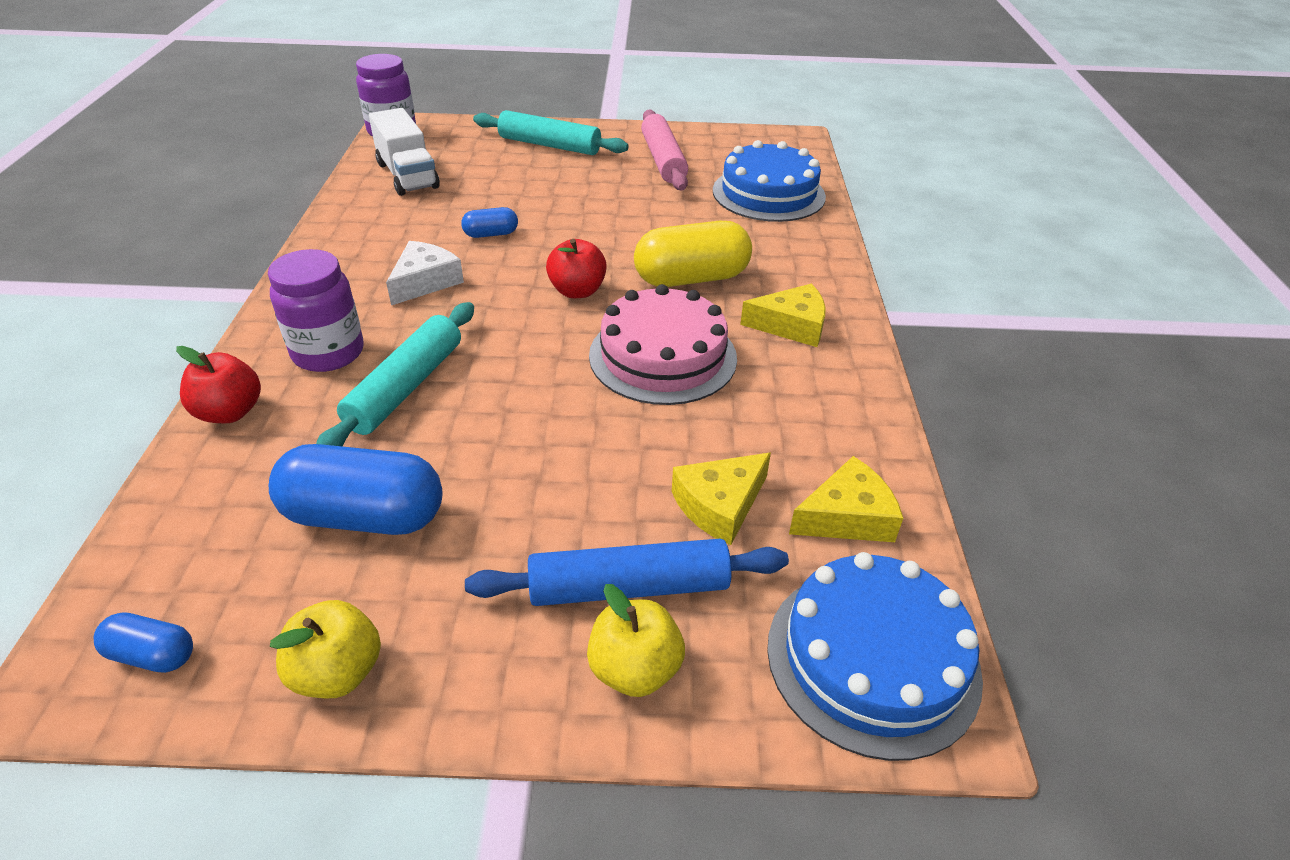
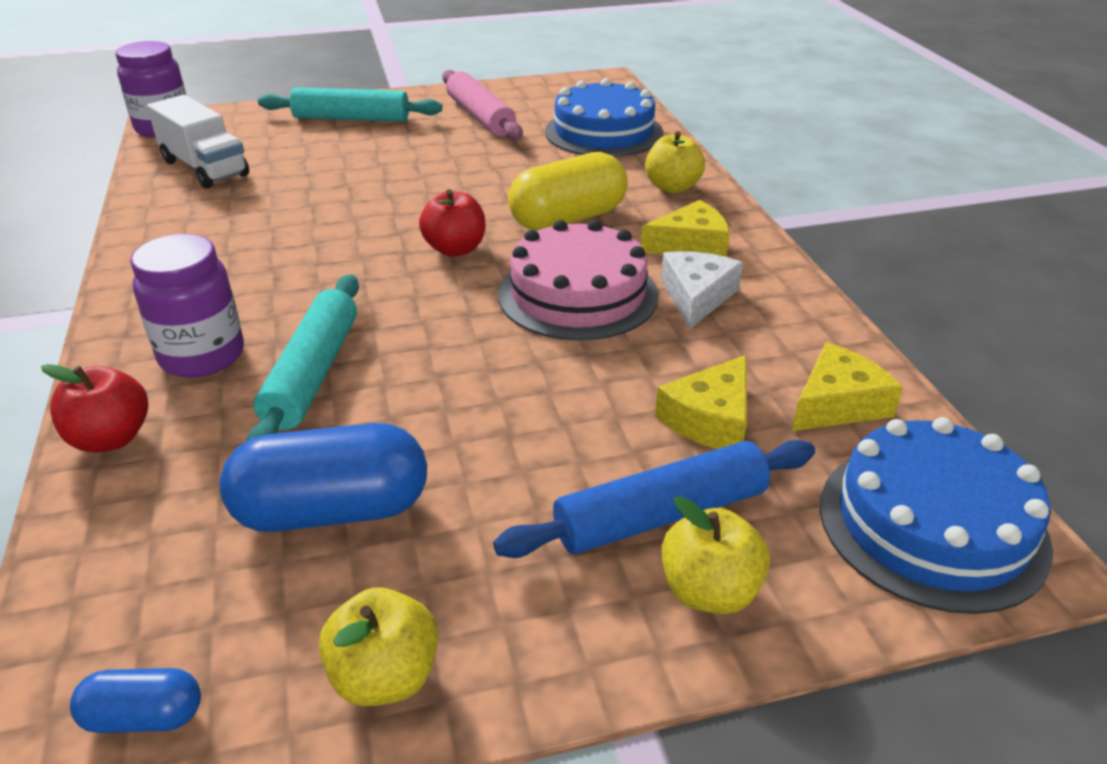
camera: 15 degrees left, 5 degrees down
(425, 281) = (280, 267): white cheese -> white cheese (696, 296)
(491, 234) = (331, 210): blue capsule -> none
(804, 262) = (672, 187): none -> yellow apple

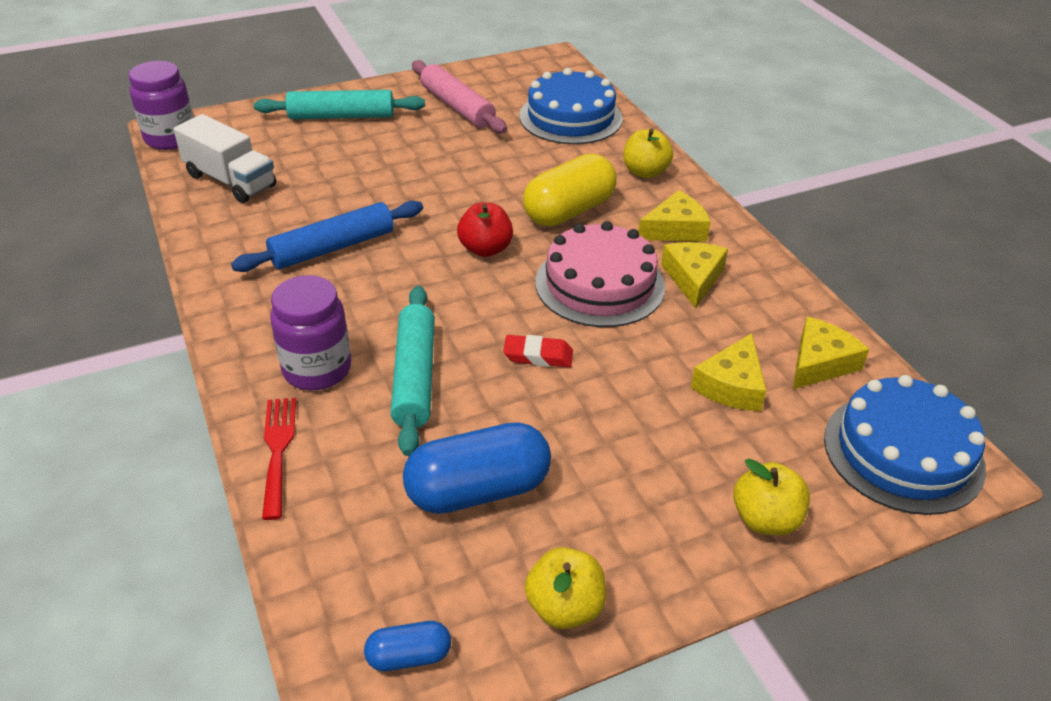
camera: 10 degrees left, 5 degrees up
(111, 438) = (278, 450): red apple -> red fork
(472, 364) = (538, 356): none -> red eraser
(661, 515) = (717, 466): blue rolling pin -> blue rolling pin (333, 248)
(696, 296) = (693, 278): white cheese -> yellow cheese

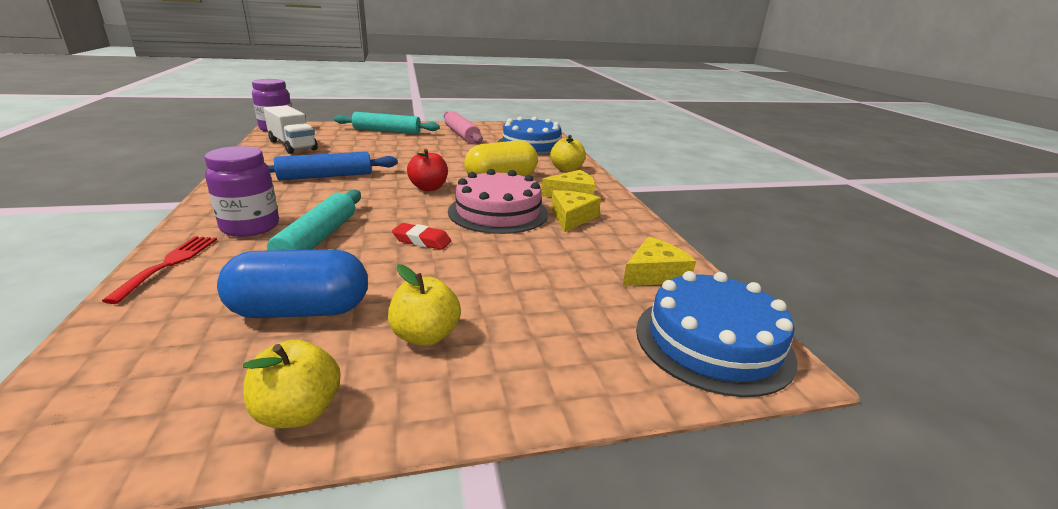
camera: 10 degrees right, 15 degrees down
(409, 656) = (103, 428): blue capsule -> none
(731, 385) = (569, 277): yellow cheese -> none
(765, 519) = (551, 372): yellow apple -> yellow apple (425, 336)

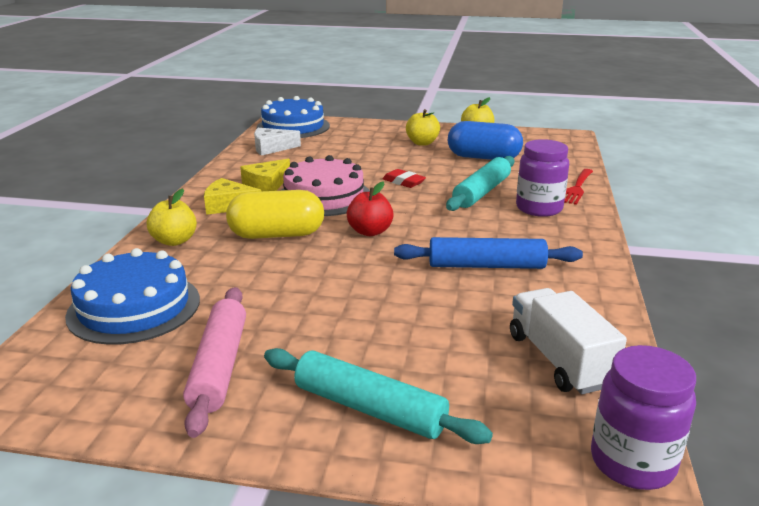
camera: 155 degrees left, 0 degrees up
(654, 274) = (271, 148): yellow cheese -> white cheese

